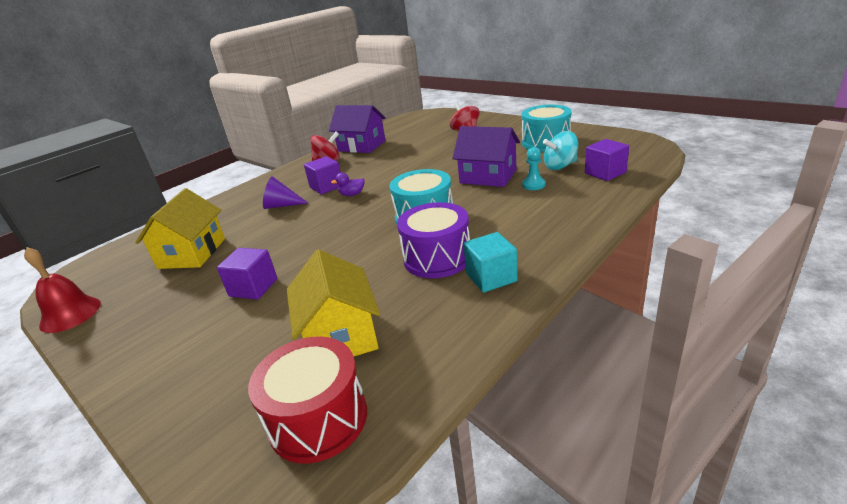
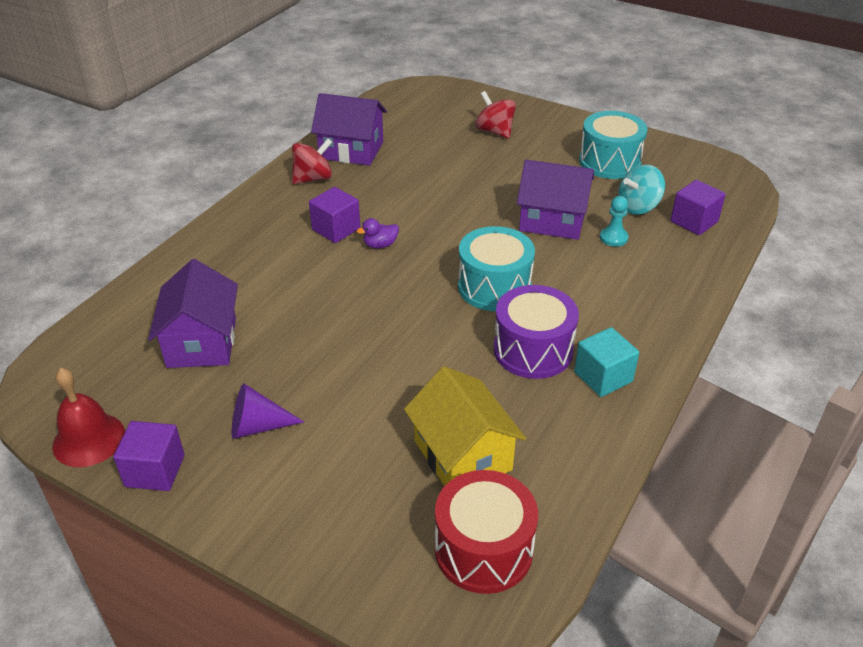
camera: 15 degrees left, 10 degrees up
(192, 253) = (202, 342): yellow house -> purple house
(253, 287) = (322, 395): purple cube -> purple cube (155, 471)
(282, 205) = (287, 261): purple cone -> purple cone (258, 426)

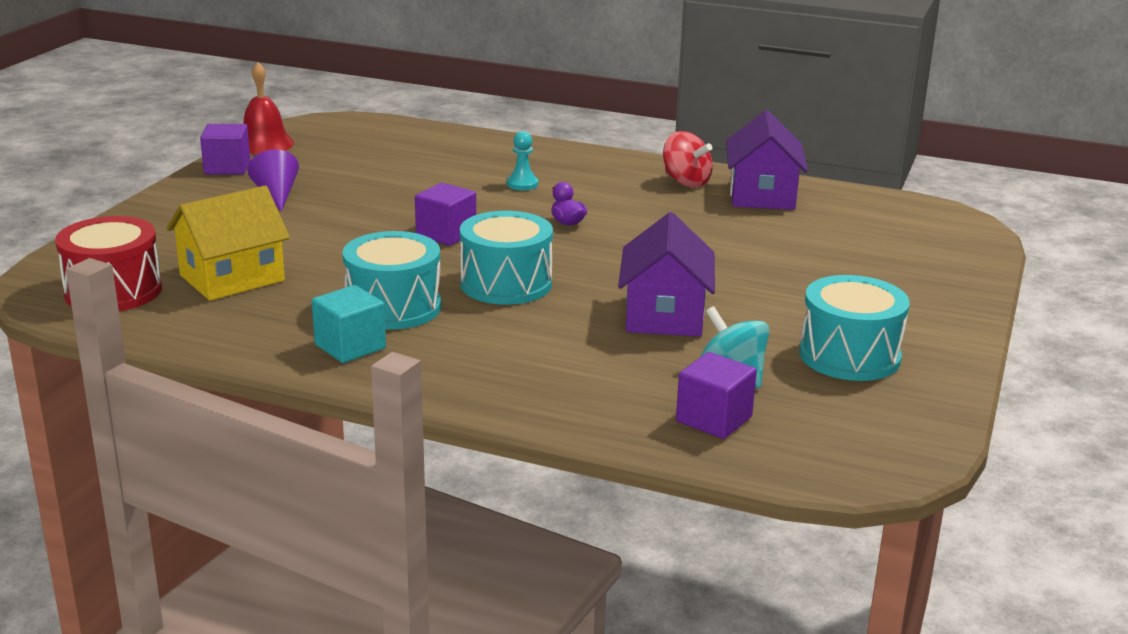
camera: 80 degrees right, 15 degrees down
(202, 342) = (387, 165): purple house -> none
(336, 229) = (589, 200): purple cube -> purple cube (446, 234)
(495, 131) = (876, 273): red spinning top -> none
(533, 350) = (393, 307): purple drum -> turquoise drum
(613, 238) = (641, 356): turquoise pawn -> turquoise pawn (522, 184)

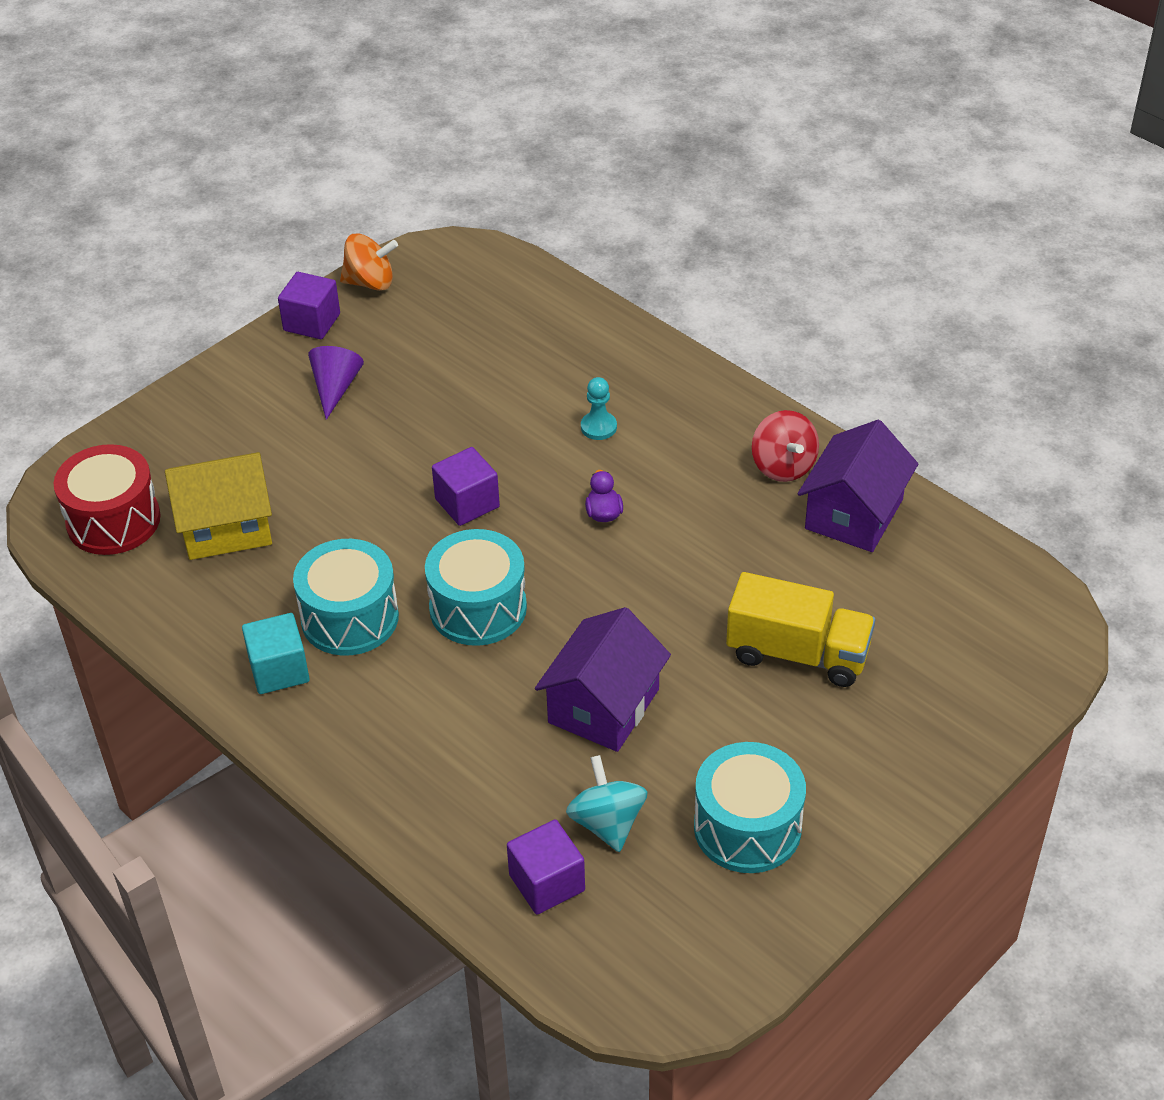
camera: 25 degrees right, 20 degrees up
(264, 144) = (370, 282): red bell -> orange spinning top
(792, 264) = (797, 653): none -> yellow truck

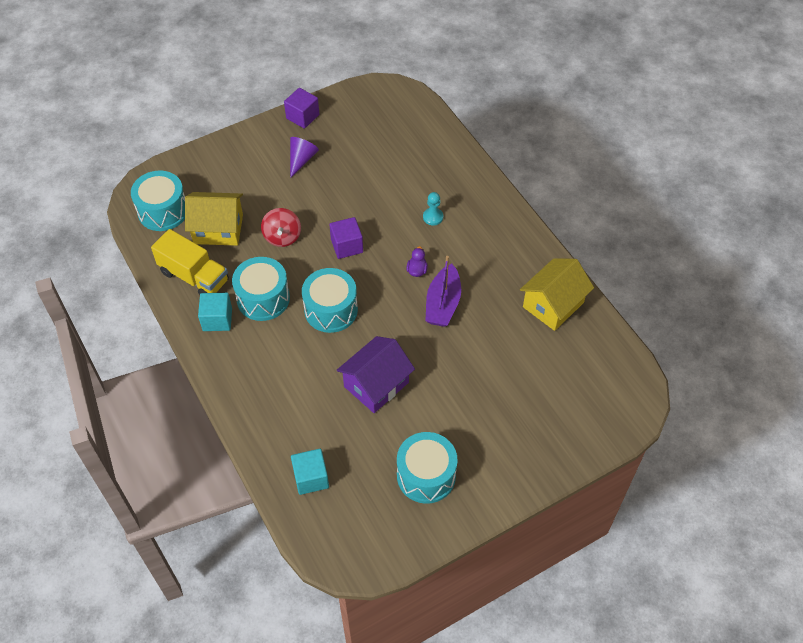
camera: 15 degrees right, 10 degrees up
(113, 520) = (163, 211): red drum -> turquoise drum
(370, 282) = (341, 99): orange spinning top -> none
(547, 883) = (311, 478): purple cube -> turquoise cube
(607, 823) = (354, 452): turquoise spinning top -> none
(668, 554) = (443, 304): none -> purple boat
(783, 466) = (525, 266): red spinning top -> red spinning top (282, 237)
(797, 653) = (490, 381): yellow truck -> yellow truck (194, 276)
(854, 514) = (553, 305): purple house -> yellow house

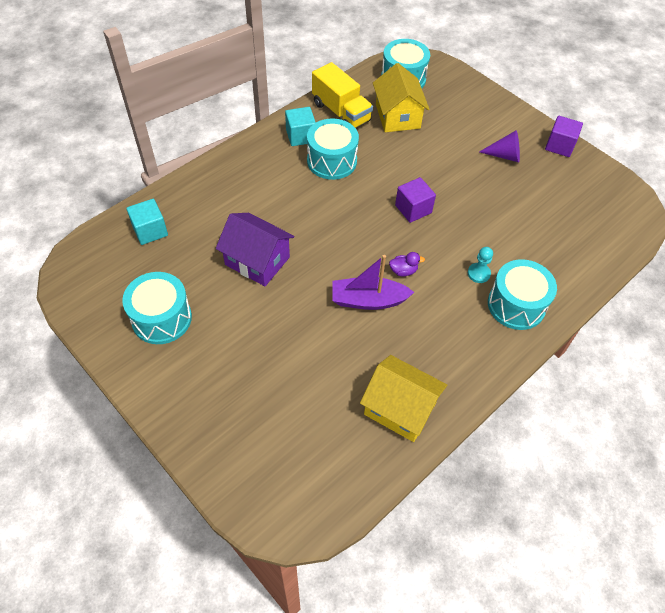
camera: 75 degrees right, 0 degrees up
(194, 276) = (341, 112): yellow truck -> yellow truck turned 60 degrees counterclockwise
(282, 237) = (406, 160): red spinning top -> none
(331, 310) = (333, 211): turquoise drum -> turquoise drum (516, 305)

